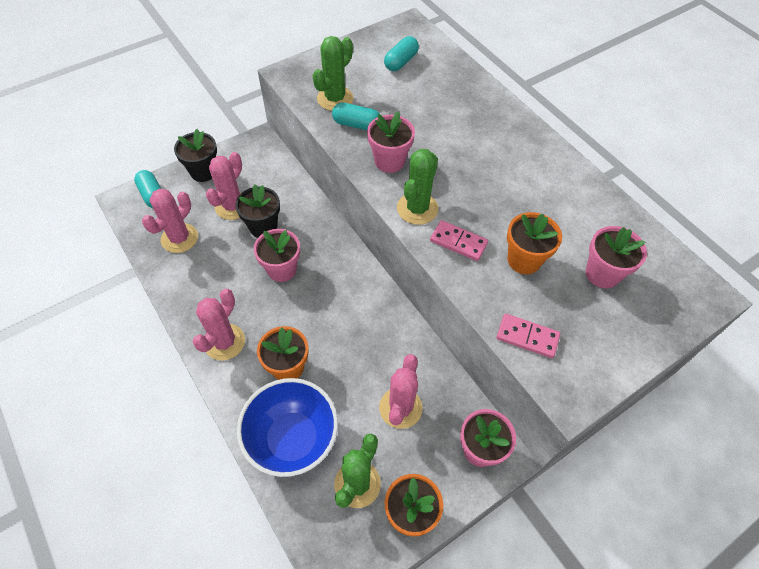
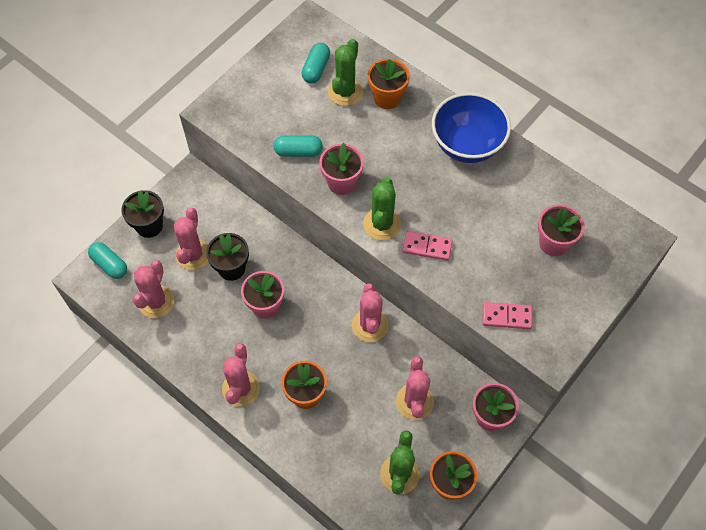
camera: 15 degrees left, 5 degrees up
(292, 439) = (333, 454): blue bowl -> blue bowl (467, 145)
(335, 99) = (267, 128): green cactus -> green cactus (345, 92)
(379, 316) = (370, 325): none -> pink cactus
(524, 260) = (486, 248): orange flower pot -> orange flower pot (387, 98)

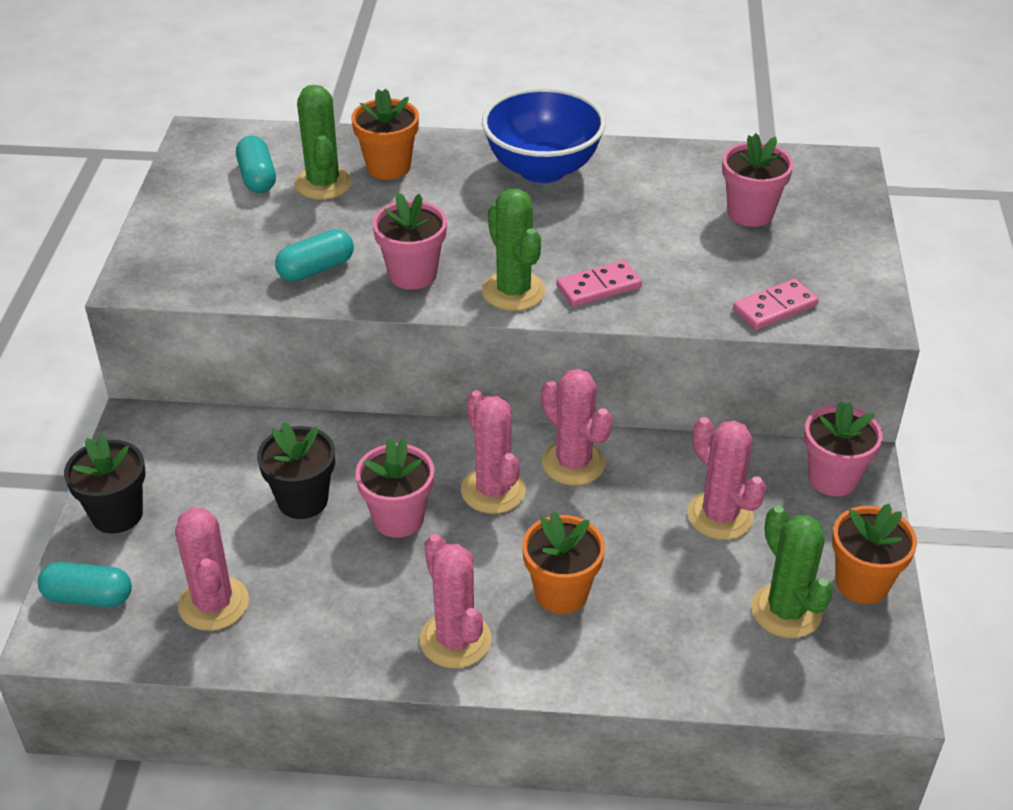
camera: 35 degrees left, 20 degrees down
(193, 255) = (225, 514): pink cactus -> pink cactus (493, 490)

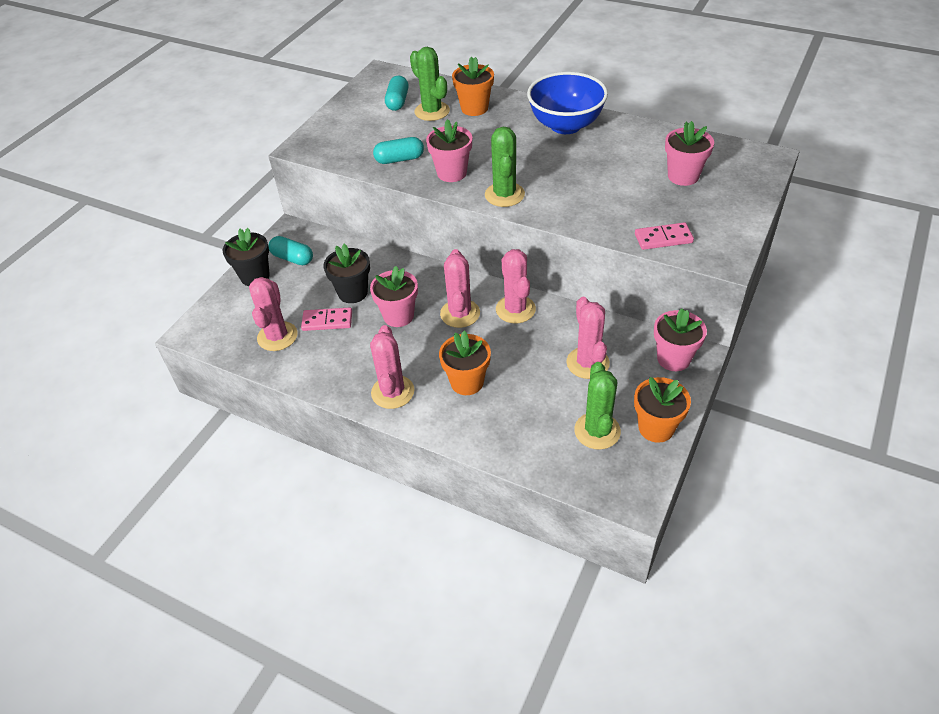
camera: 25 degrees right, 5 degrees up
(88, 597) = (218, 316): turquoise capsule -> turquoise capsule (292, 258)
(323, 183) = (432, 111): green cactus -> green cactus turned 45 degrees counterclockwise
(598, 287) = (558, 203): pink domino -> pink domino (327, 321)

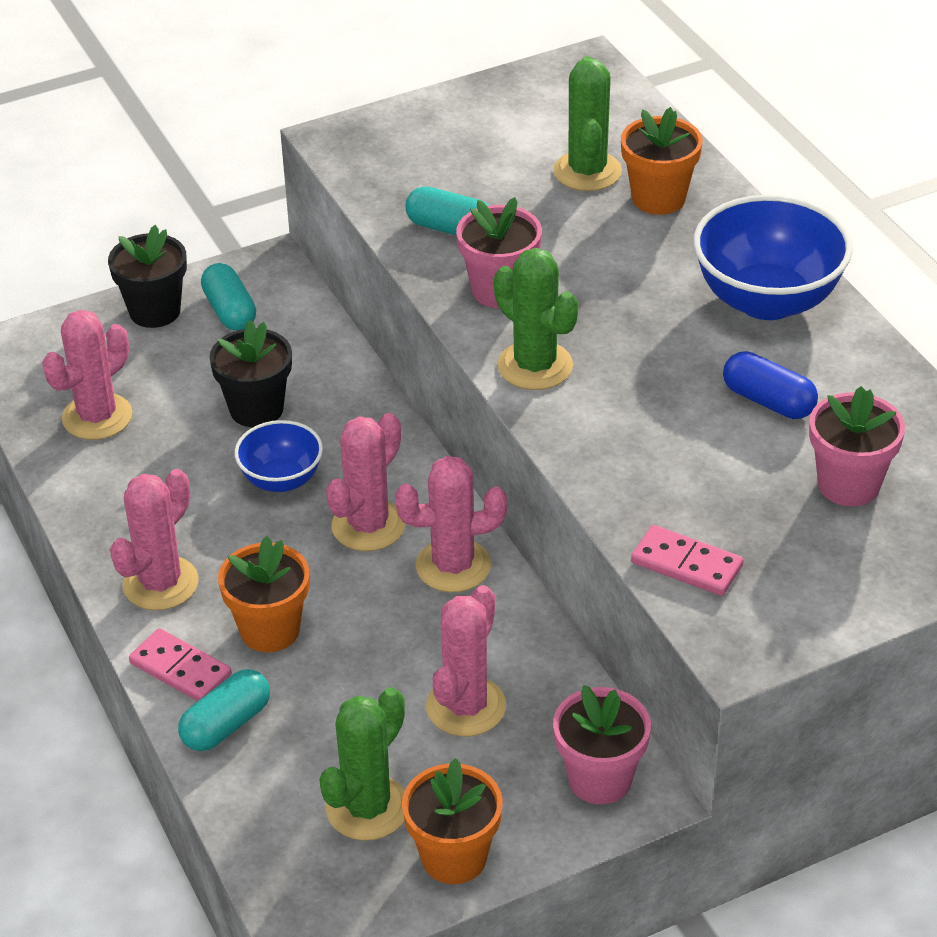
camera: 35 degrees right, 5 degrees down
(327, 321) = (181, 432): pink domino -> pink domino (180, 669)
(397, 101) = (555, 129): turquoise capsule -> turquoise capsule (226, 724)
(398, 316) = (281, 479): pink flower pot -> blue bowl
(504, 195) = (535, 366): green cactus -> green cactus turned 75 degrees counterclockwise
(515, 309) = (453, 566): pink cactus -> pink cactus turned 60 degrees clockwise
(614, 161) = (768, 401): none -> blue capsule

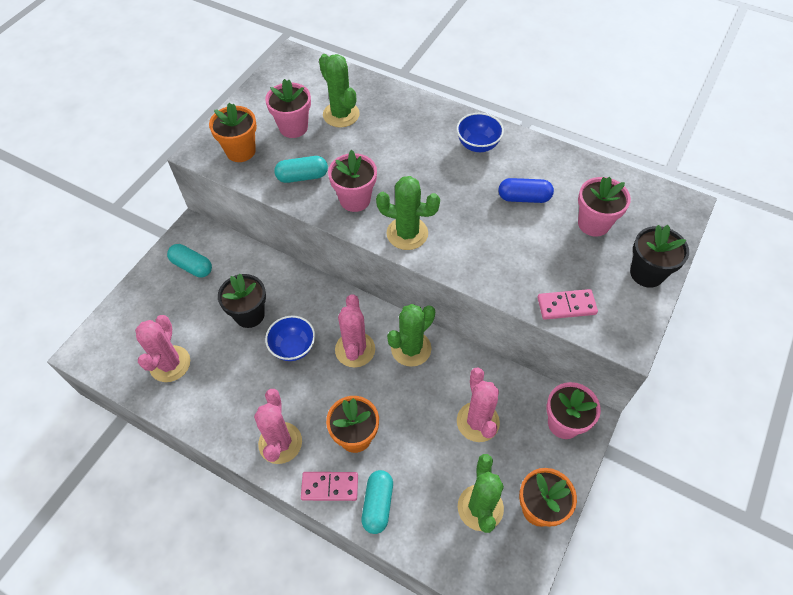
camera: 35 degrees left, 15 degrees up
(155, 311) = (153, 286): black flower pot -> black flower pot (647, 273)
(453, 566) = (411, 348): pink cactus -> green cactus
(497, 160) = (293, 127): none -> pink flower pot
(658, 198) = (385, 114): orange flower pot -> orange flower pot (240, 151)
(767, 300) = (478, 145): blue bowl -> blue bowl, size x0.57

